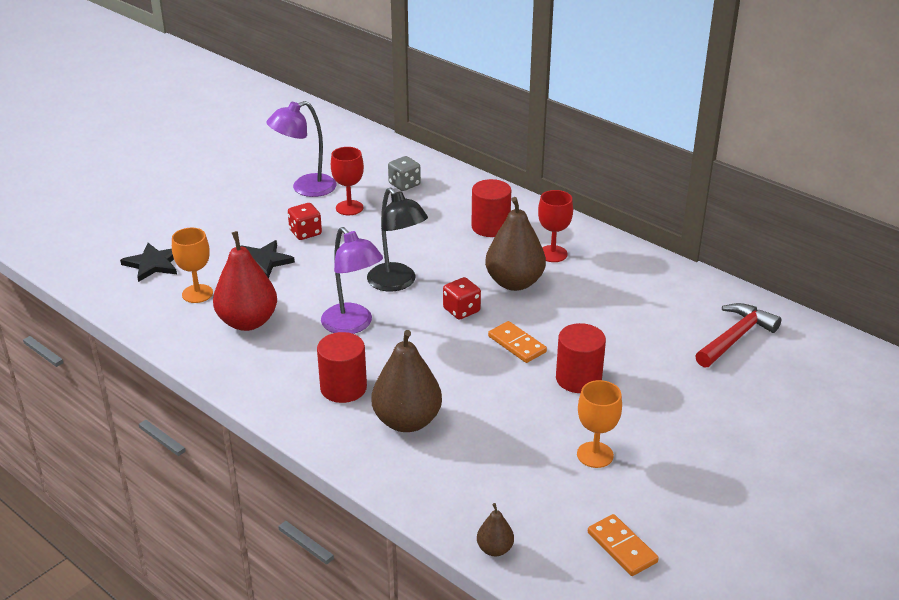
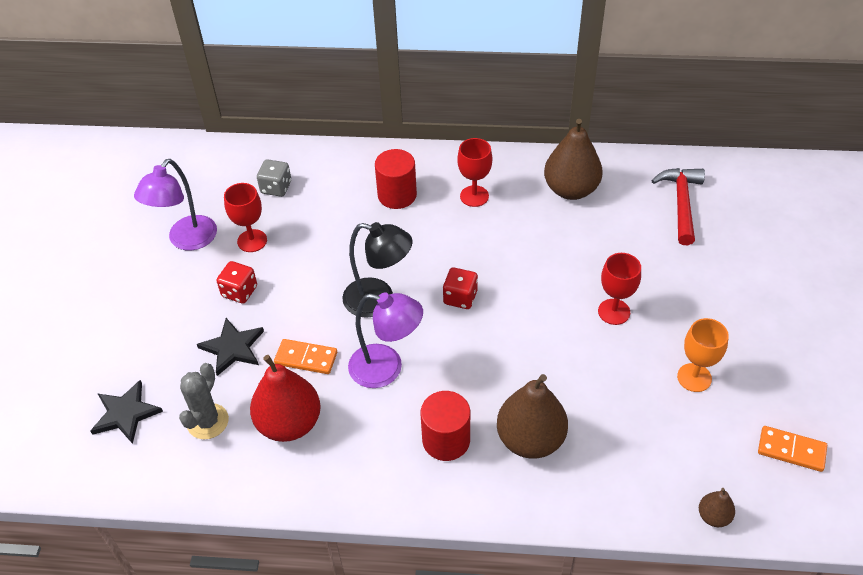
camera: 35 degrees left, 15 degrees up
(197, 294) = (207, 421): orange goblet -> grey cactus
(514, 282) = (473, 243): brown pear -> brown pear (570, 190)
(517, 344) = (537, 306): orange domino -> orange domino (306, 358)
(578, 379) = (614, 312): red cylinder -> red goblet

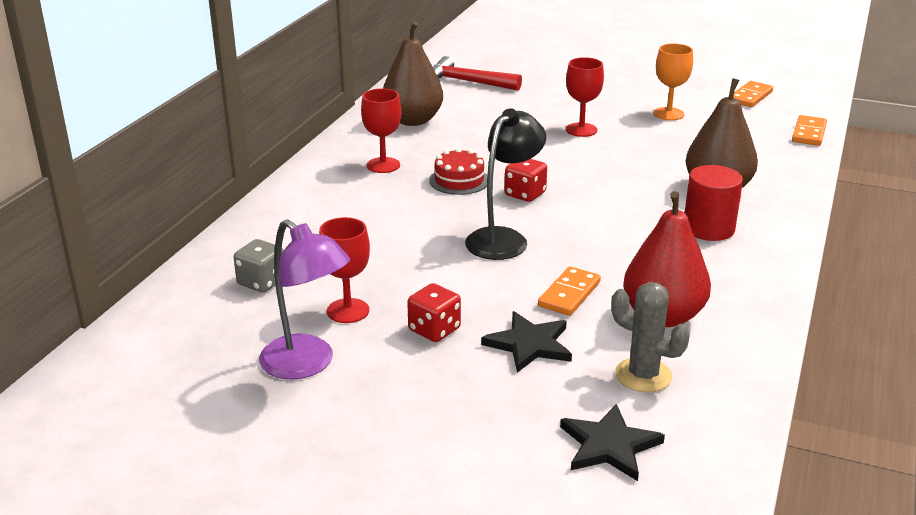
camera: 75 degrees left, 20 degrees down
(386, 369) = (605, 247): purple lamp -> none
(397, 195) = (345, 206): red cylinder -> none
(467, 249) = (459, 180): none -> red cake
(713, 516) = (808, 133): brown pear -> orange domino

